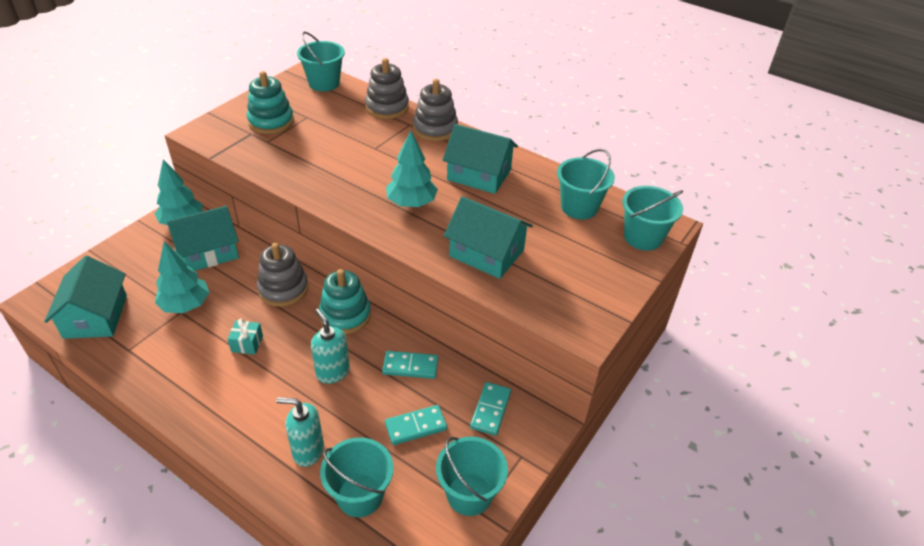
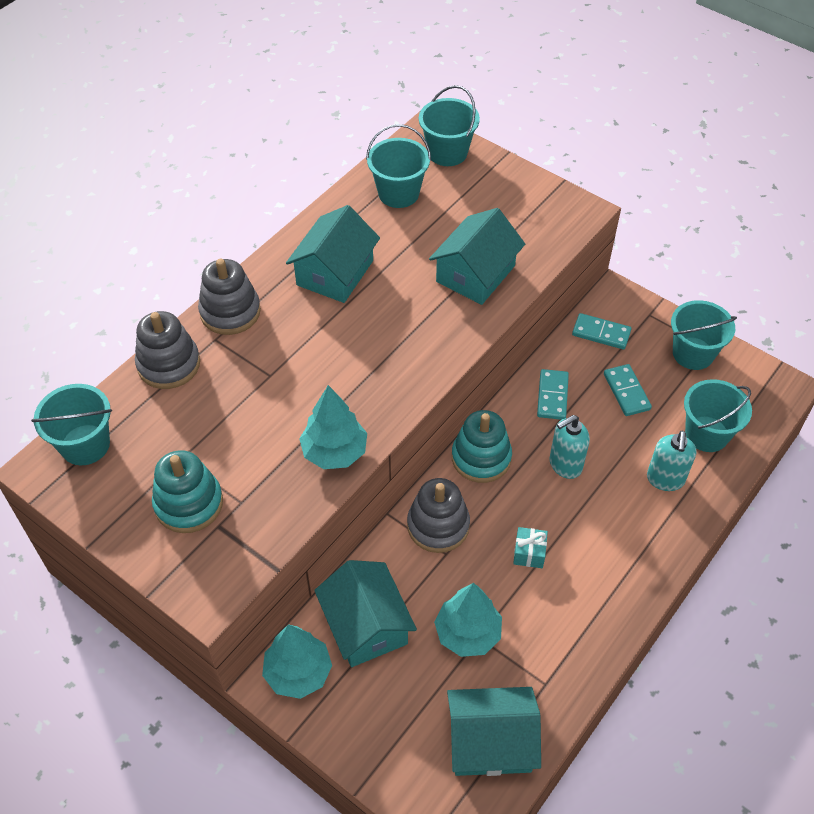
camera: 85 degrees left, 10 degrees up
(411, 203) = (388, 337): turquoise tree -> turquoise tree (334, 452)

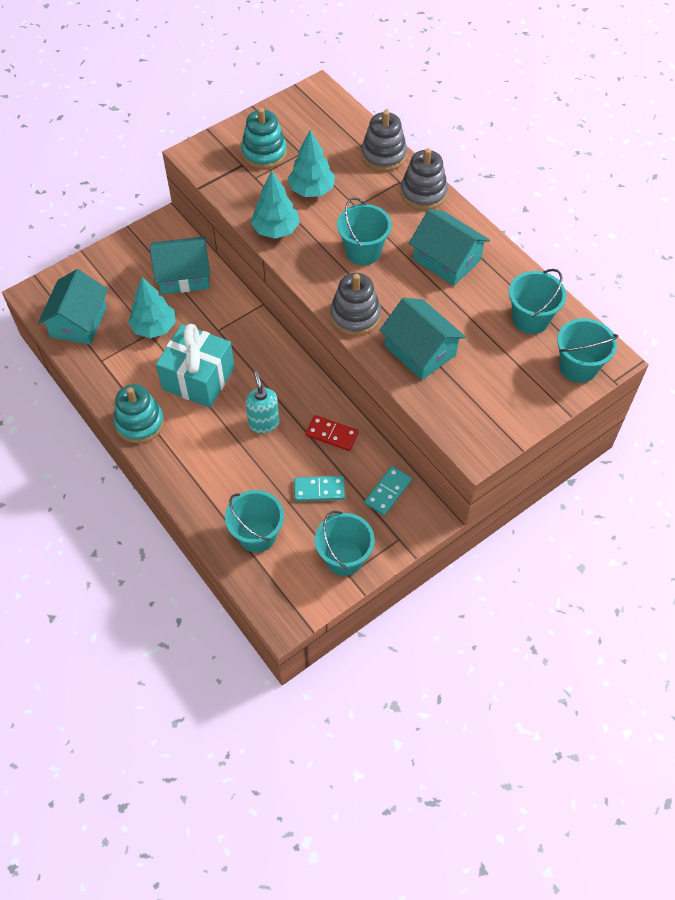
camera: 105 degrees right, 5 degrees up
(85, 445) = (329, 110): turquoise bucket -> turquoise bucket (363, 251)
(298, 673) = (166, 237): turquoise tree -> turquoise tree (311, 190)
(438, 525) = (241, 330): grey stacking toy -> grey stacking toy (355, 315)
(481, 458) = (289, 370): turquoise stacking toy -> turquoise stacking toy (140, 423)
(529, 553) = (198, 378): turquoise gift -> turquoise gift, size x2.44
(552, 396) = (332, 434): turquoise domino -> red domino
(665, 479) = (226, 488): turquoise soap dispenser -> none

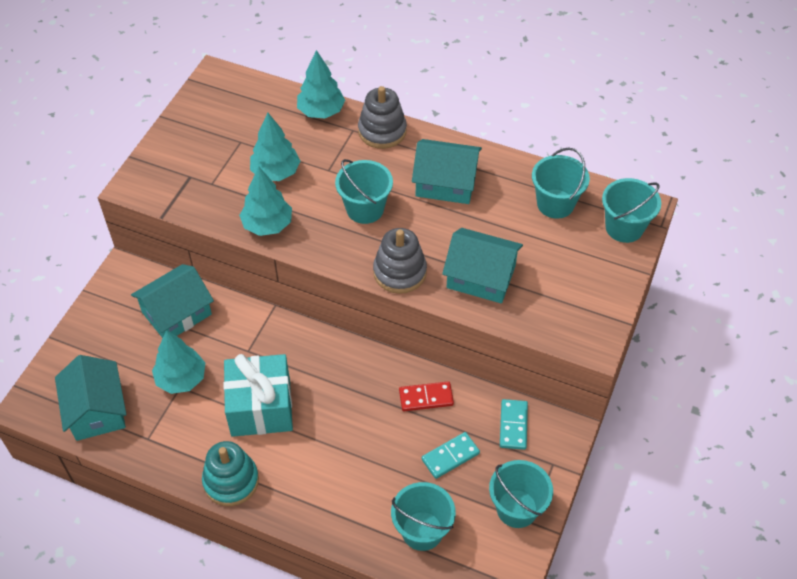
camera: 30 degrees left, 5 degrees down
(264, 153) = (204, 156): turquoise stacking toy -> none
(264, 423) = (354, 419): turquoise soap dispenser -> none
(383, 155) = (321, 111): grey stacking toy -> turquoise tree

